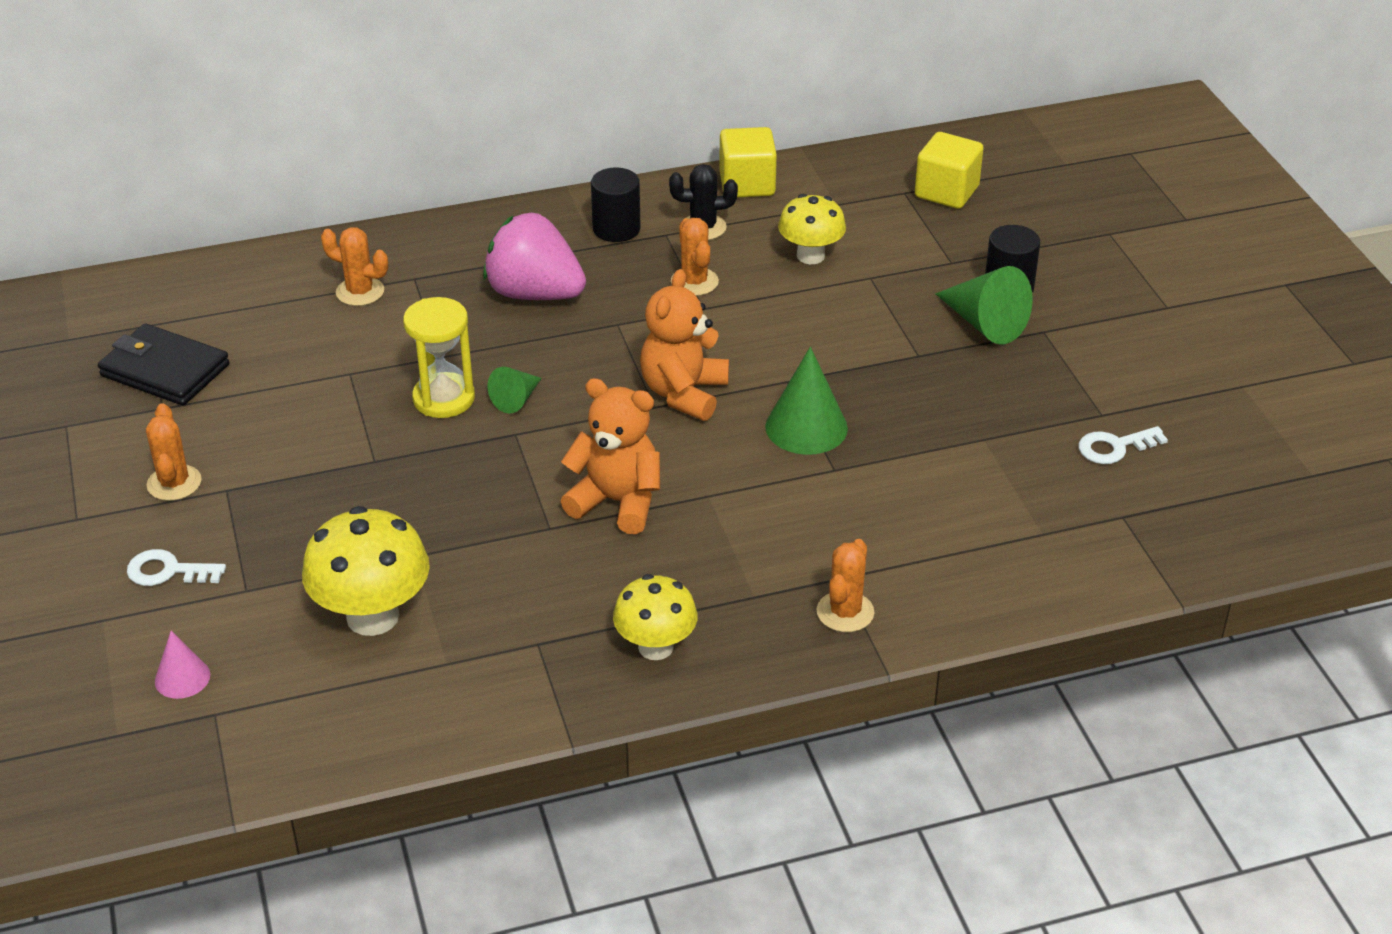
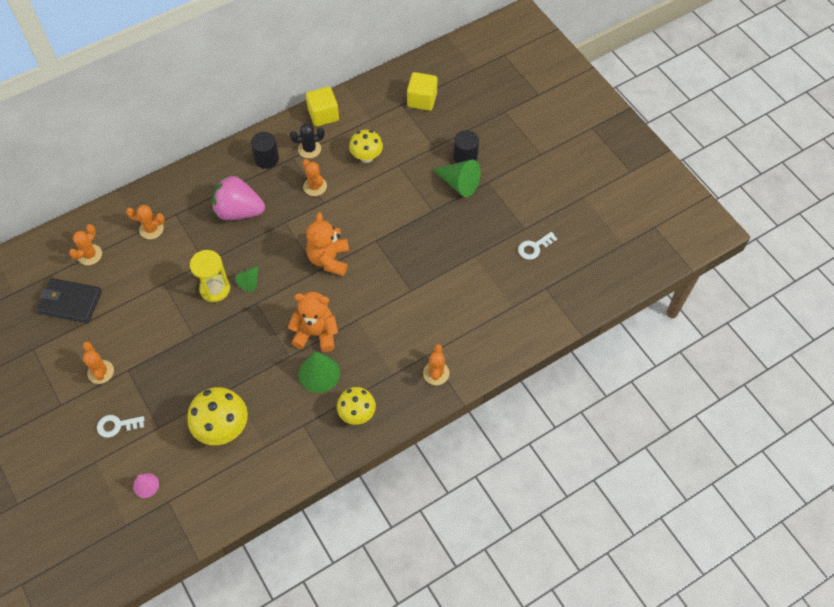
camera: 15 degrees left, 20 degrees up
(231, 309) = (89, 255): none -> orange cactus
(806, 427) = (391, 267): green cone -> green cone (319, 373)

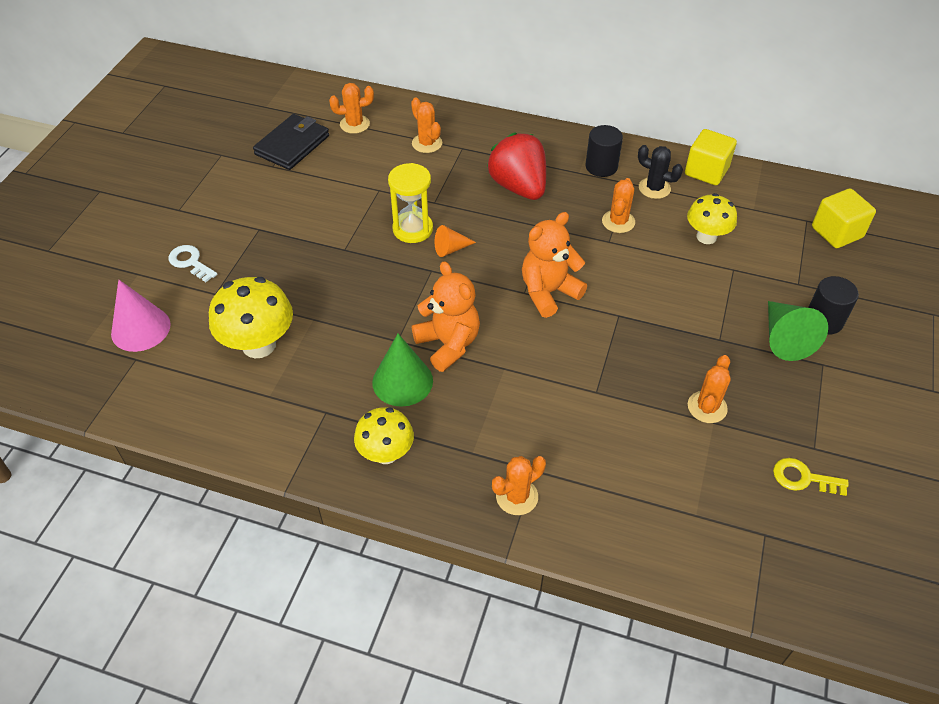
camera: 50 degrees right, 10 degrees down
(70, 302) = (292, 145): black wallet -> black wallet turned 60 degrees clockwise
(100, 372) = (238, 212): orange cactus -> orange cactus (707, 407)
(146, 485) = (140, 329): pink cone -> pink cone, size x1.71
(239, 211) = (519, 187): pink strawberry -> red strawberry
(250, 281) = (451, 249): green cone -> orange cone
(534, 247) = (803, 478): white key -> yellow key

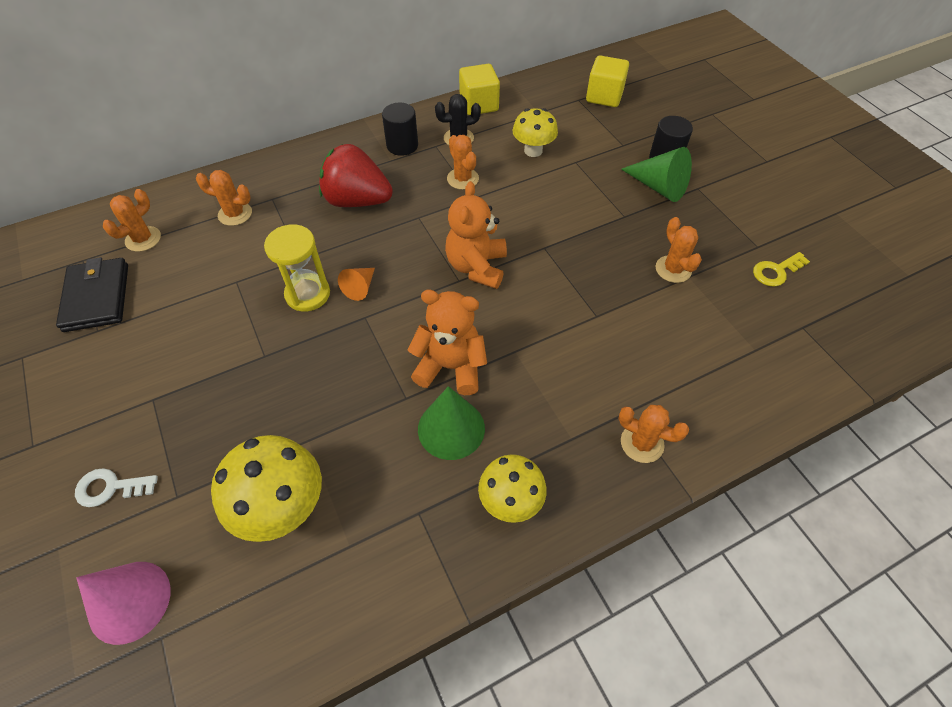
camera: 45 degrees left, 5 degrees up
(517, 497) = (642, 443): orange cactus -> orange cactus turned 75 degrees counterclockwise

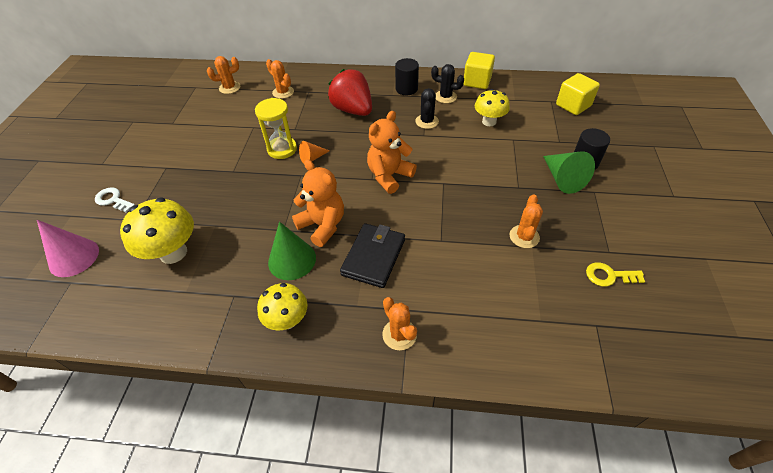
camera: 35 degrees right, 5 degrees down
(97, 297) = (185, 107): black wallet -> black wallet (373, 257)
(463, 179) = (427, 121): orange cactus -> black cactus

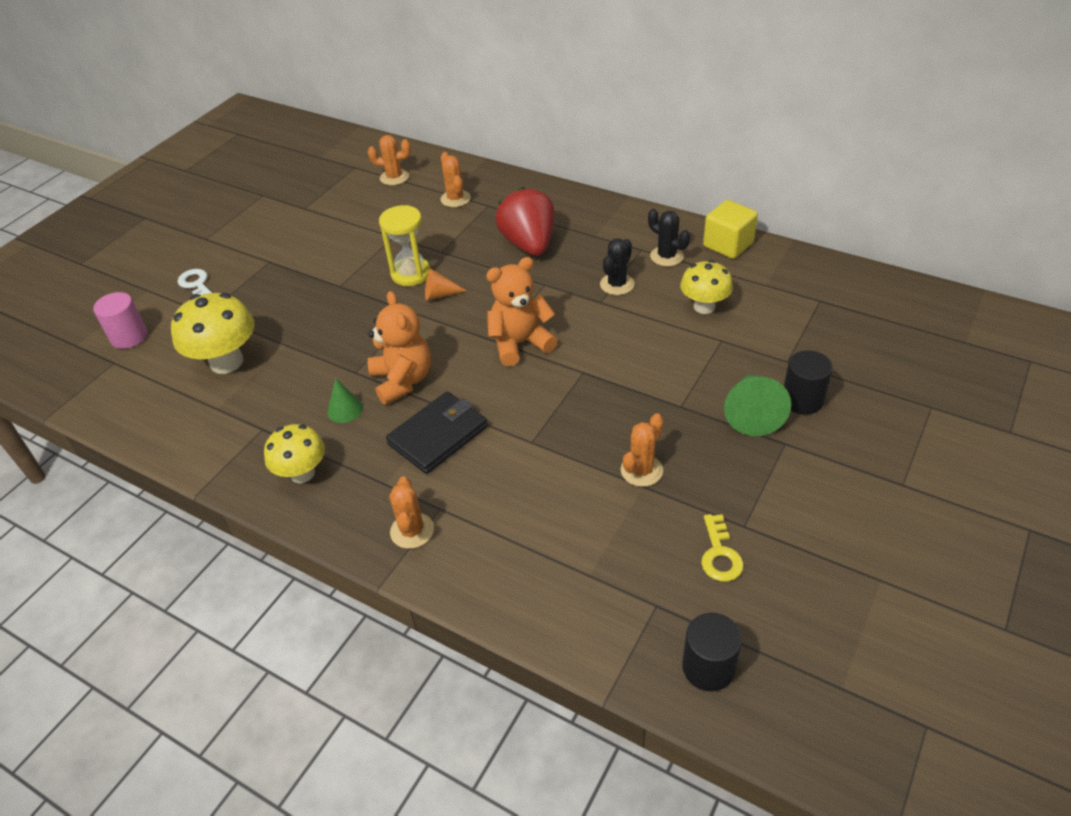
camera: 25 degrees right, 5 degrees down
(74, 257) = (129, 337): pink cone -> pink cylinder
(292, 260) = (345, 409): green cone -> green cone, size x0.58
(406, 89) = (619, 232): black cylinder -> black cylinder (708, 667)
(573, 105) = (849, 315): yellow cube -> none
(609, 276) = (720, 554): yellow key -> yellow key turned 120 degrees counterclockwise

